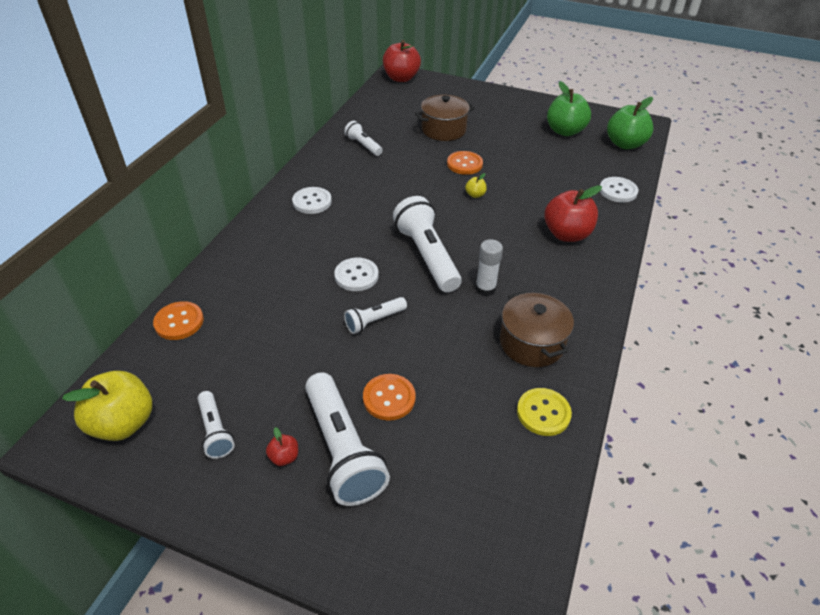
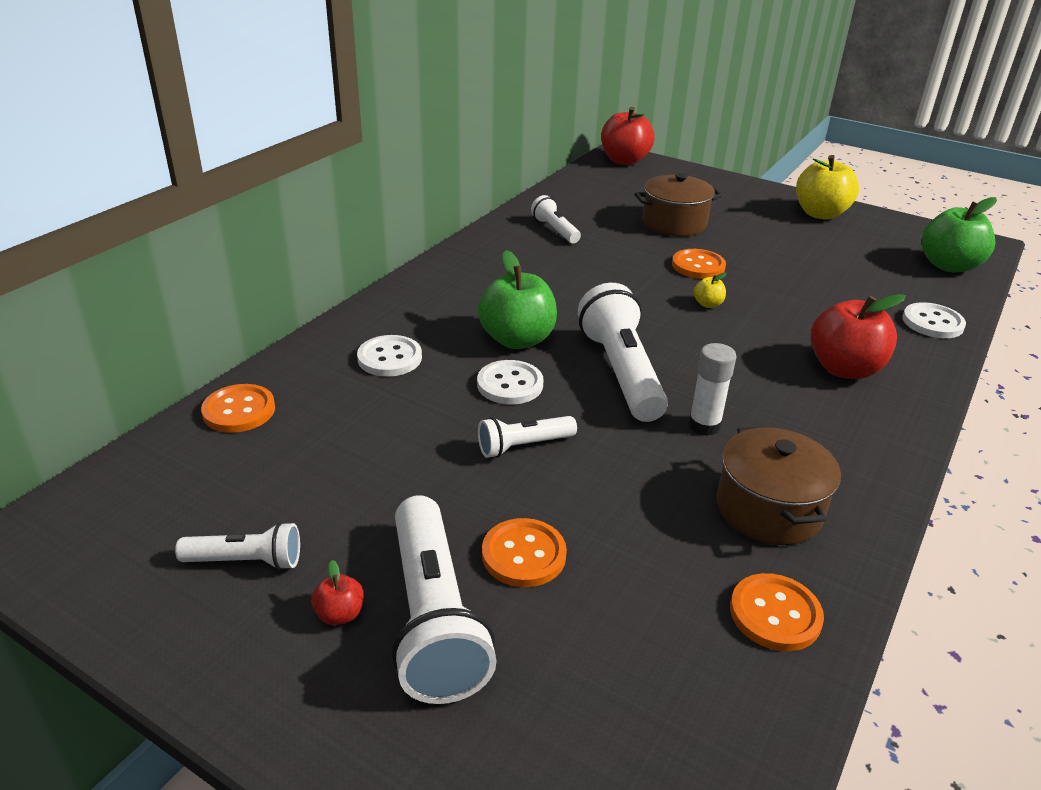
camera: 10 degrees right, 10 degrees down
(123, 423) = (117, 530): yellow apple -> yellow apple (820, 214)
(215, 431) = (246, 561): white flashlight -> white flashlight turned 75 degrees counterclockwise
(312, 202) = (467, 287): white button -> white button (389, 358)
(543, 413) = (775, 614): yellow button -> orange button
(565, 131) = (856, 241): green apple -> green apple (517, 339)

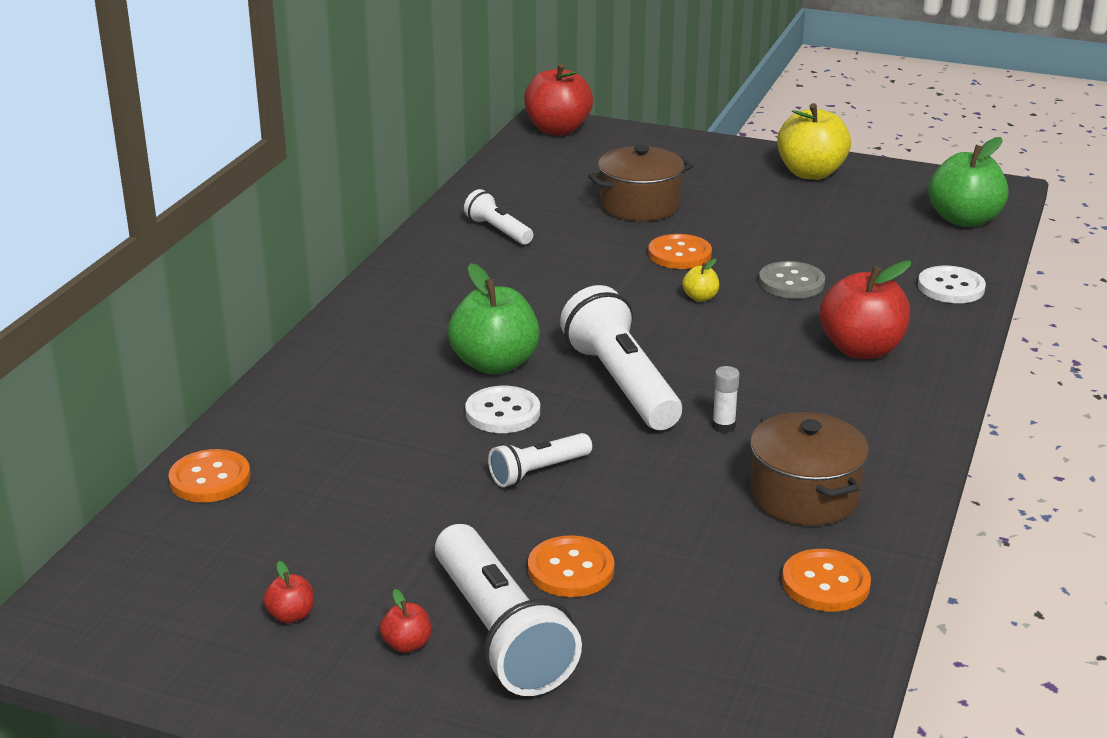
camera: 10 degrees left, 5 degrees down
(246, 561) = (291, 615): white flashlight -> red apple
(389, 358) = (356, 402): white button -> none
(704, 425) = (723, 426): white glue stick -> white glue stick, size x0.66
(789, 301) = (791, 283): none -> grey button

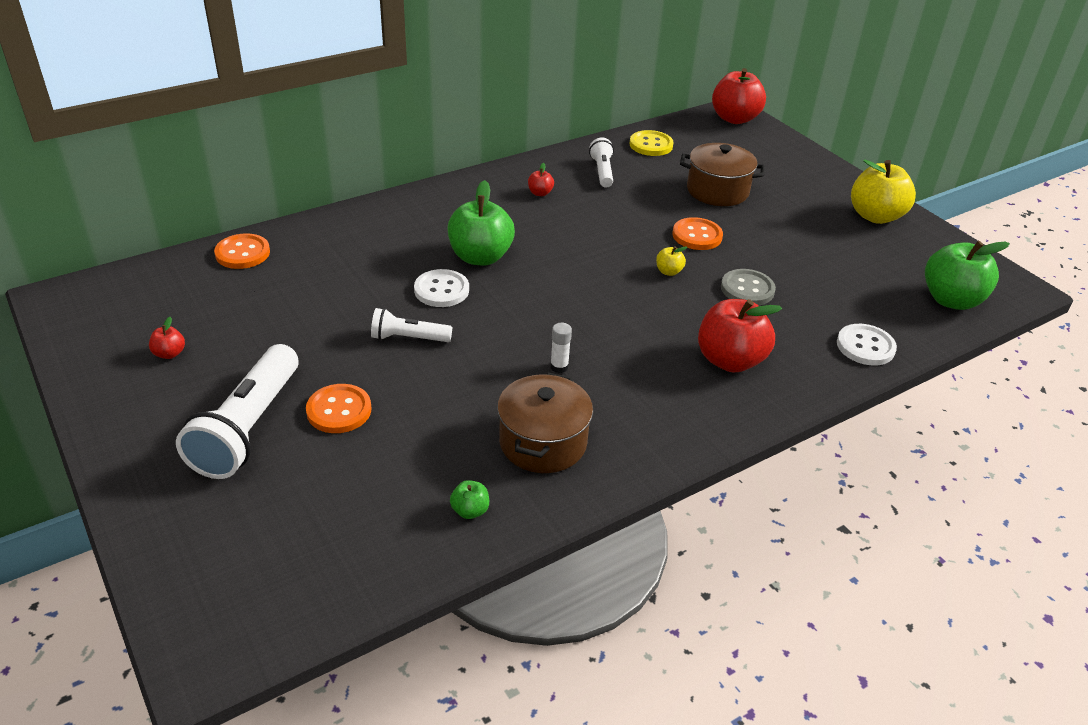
camera: 35 degrees right, 10 degrees up
(407, 644) = (196, 405): red apple -> red apple (540, 193)
(510, 186) = (651, 145): none -> yellow button
(622, 383) = (536, 306): white flashlight -> none
(825, 583) = (470, 511): orange button -> green apple

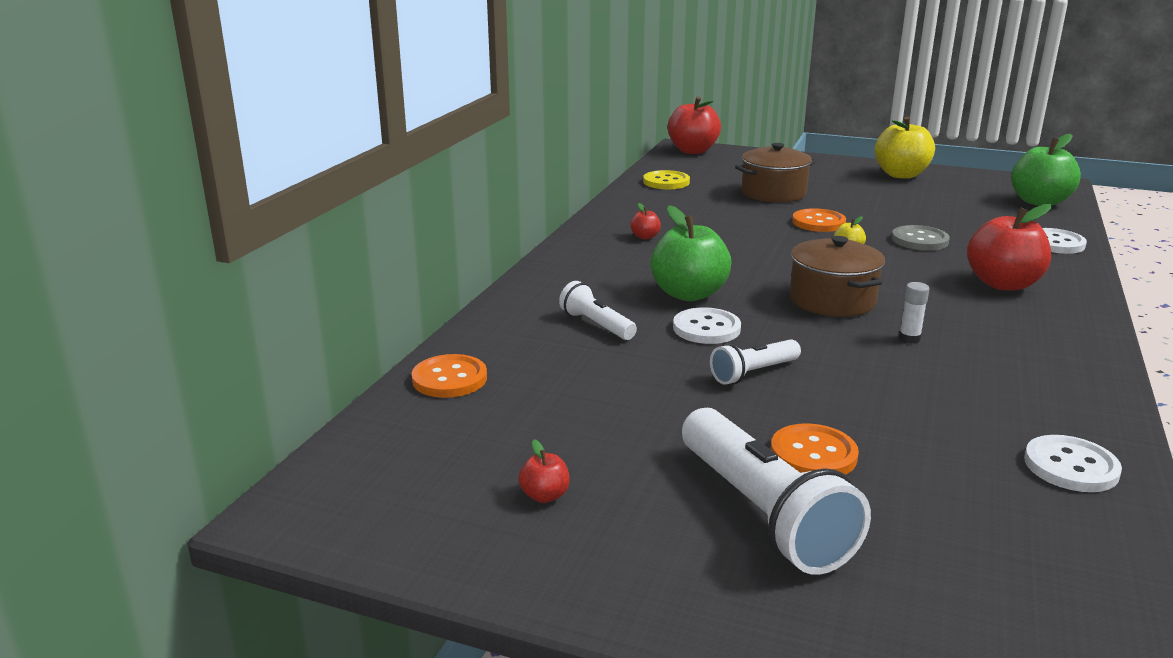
camera: 35 degrees left, 15 degrees down
(470, 511) = (1071, 466): green apple -> white button
(543, 442) = (1010, 392): brown pot -> brown pot (832, 300)
(602, 171) = (665, 208): white flashlight -> white flashlight (596, 325)

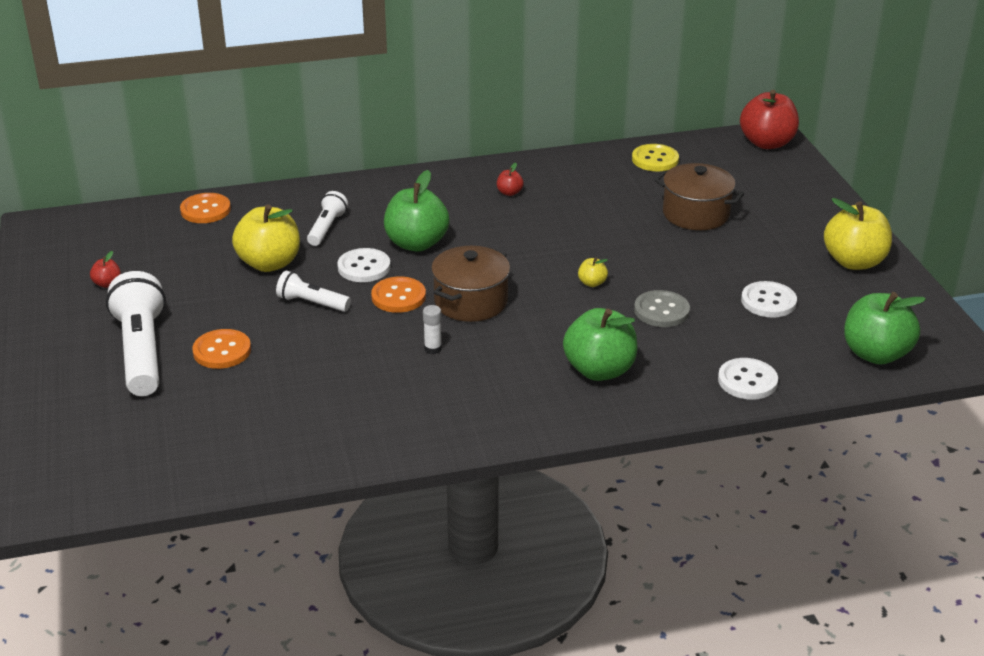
camera: 55 degrees right, 10 degrees up
(634, 374) = (269, 263): none -> yellow apple
(762, 513) = (142, 351): white flashlight -> white flashlight turned 135 degrees clockwise
(818, 222) = (644, 254): orange button -> orange button (398, 297)
(1003, 284) = (599, 370): red apple -> green apple
(1071, 466) = (288, 446): white button -> white button (768, 301)

